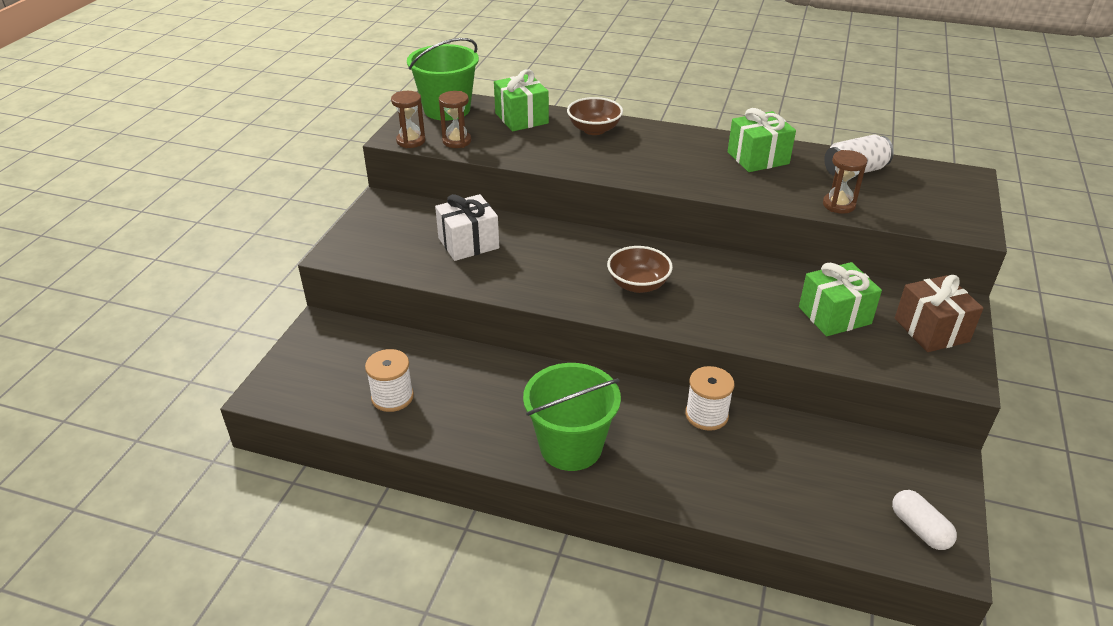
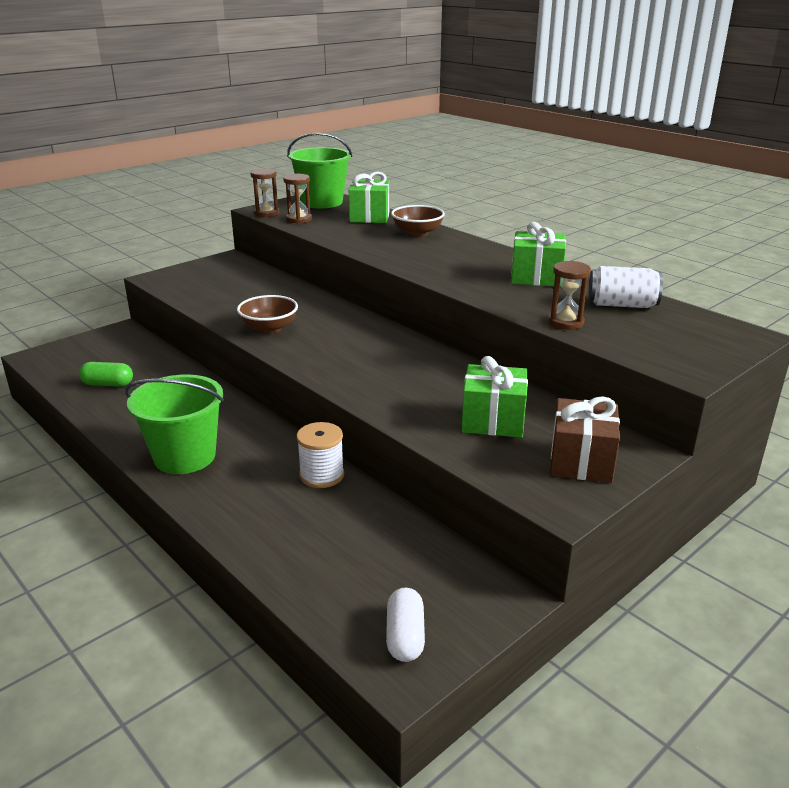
camera: 30 degrees right, 10 degrees down
(392, 397) = (108, 384): white spool -> green capsule
(468, 243) = (253, 294): white gift -> none
(638, 285) = (344, 351): brown bowl -> brown bowl (269, 328)

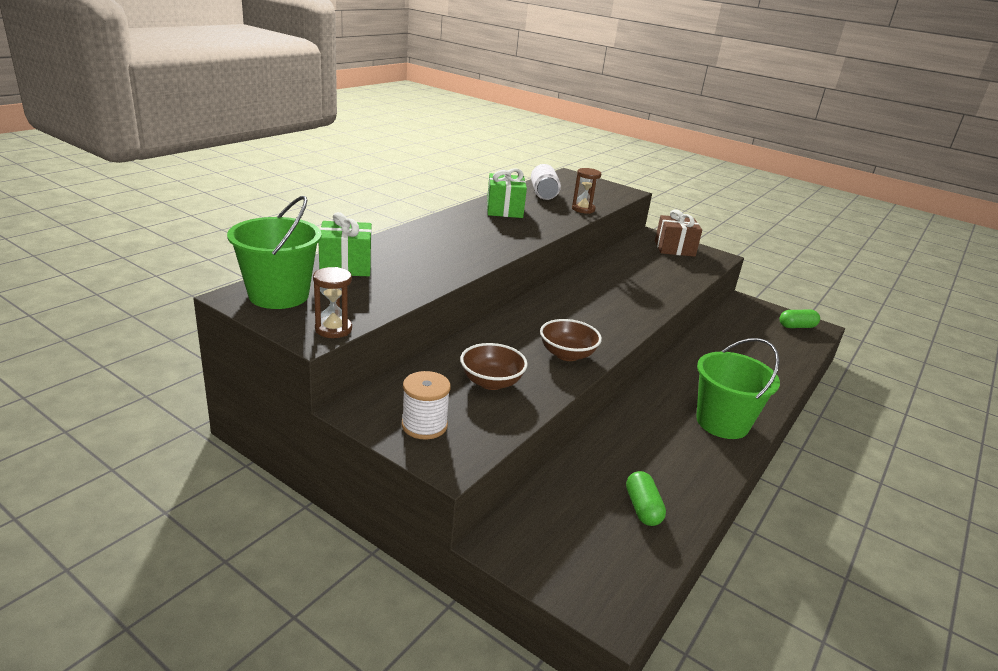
camera: 105 degrees left, 0 degrees up
(299, 219) = (361, 305): brown hourglass -> none
(321, 475) = (694, 358): white spool -> white spool (424, 425)
(405, 636) = (797, 326): white capsule -> green capsule
(417, 233) = (404, 244): brown bowl -> brown bowl (491, 382)
(493, 421) = (652, 267): green gift -> none

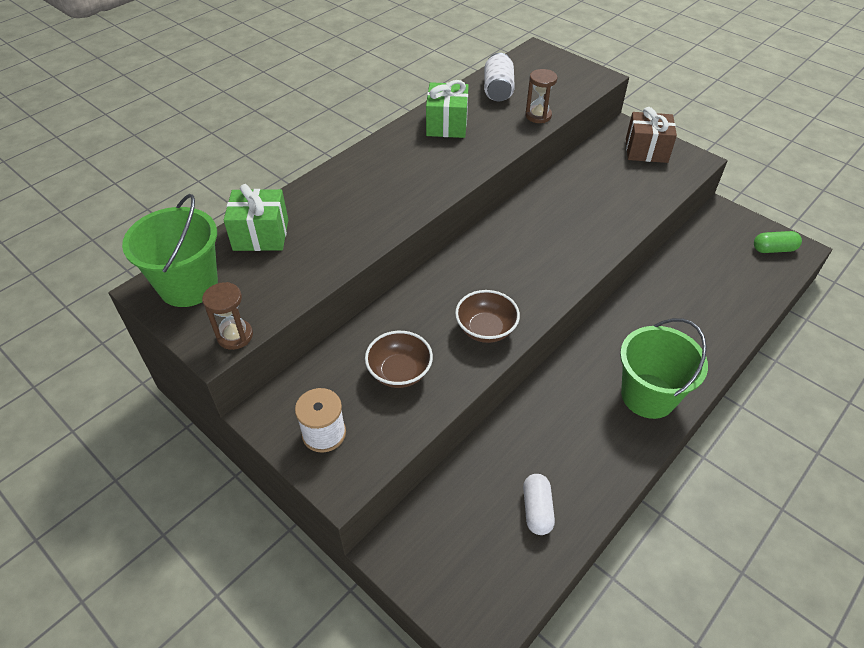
camera: 10 degrees right, 20 degrees up
(642, 508) = (537, 509): green capsule -> white capsule

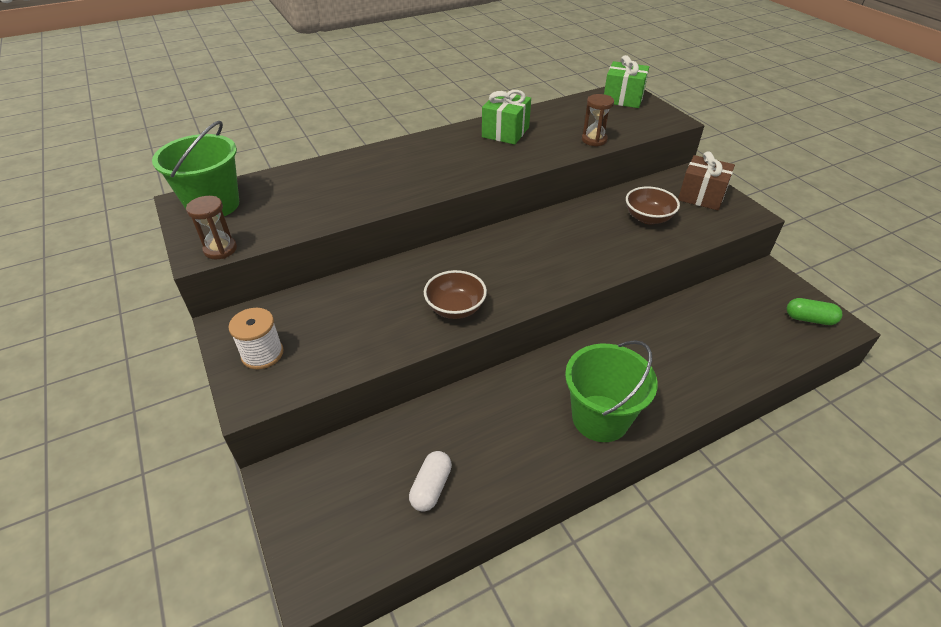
camera: 20 degrees right, 5 degrees down
(261, 235) = (294, 182): green gift -> green gift (623, 98)
(399, 372) = (357, 323): brown bowl -> brown bowl (648, 218)
(498, 90) = (569, 114): white can -> none

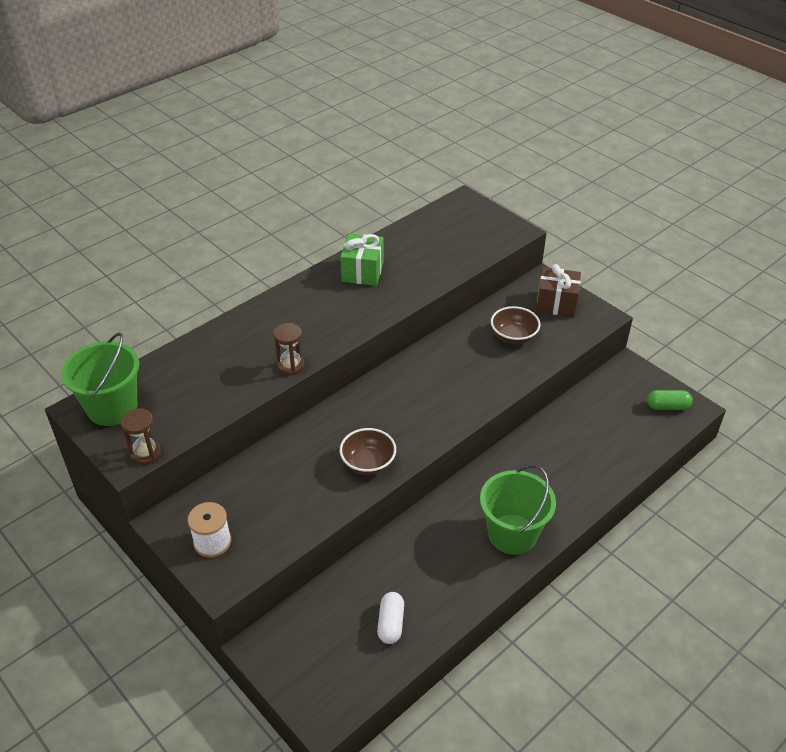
camera: 15 degrees left, 0 degrees up
(594, 140) = (449, 267): brown hourglass -> brown hourglass (290, 366)
(623, 98) = (464, 210): green gift -> none

